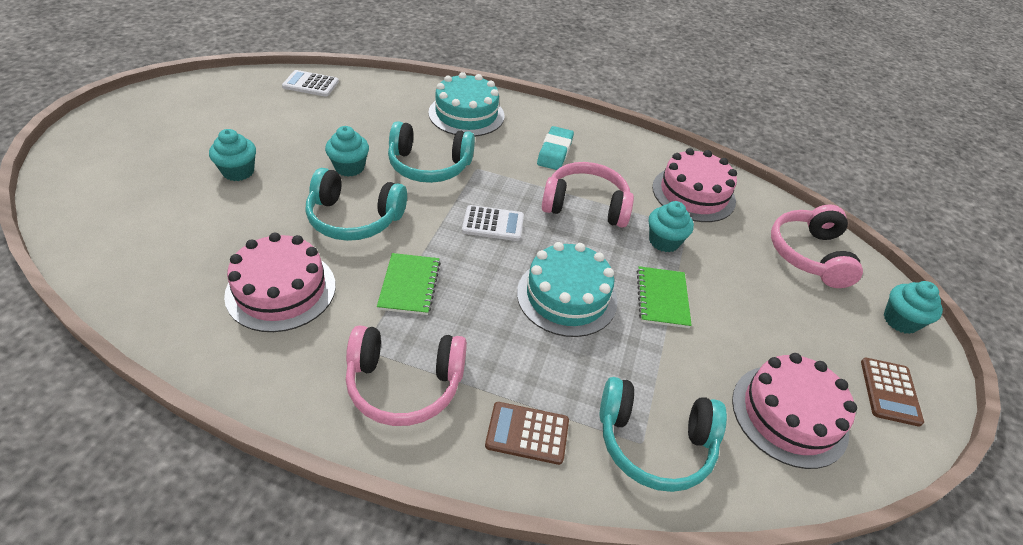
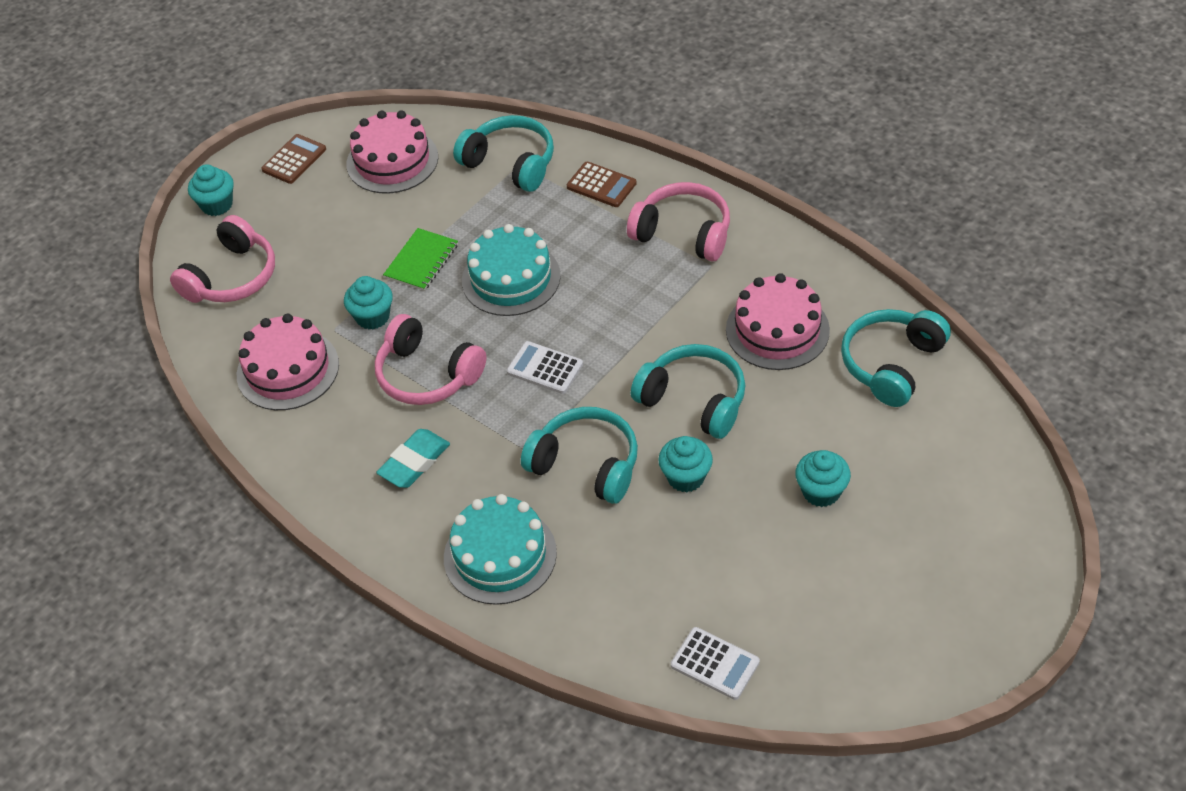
camera: 150 degrees left, 5 degrees up
(160, 275) = (891, 364): none -> turquoise headphones
(409, 285) = (655, 314): green notebook -> none

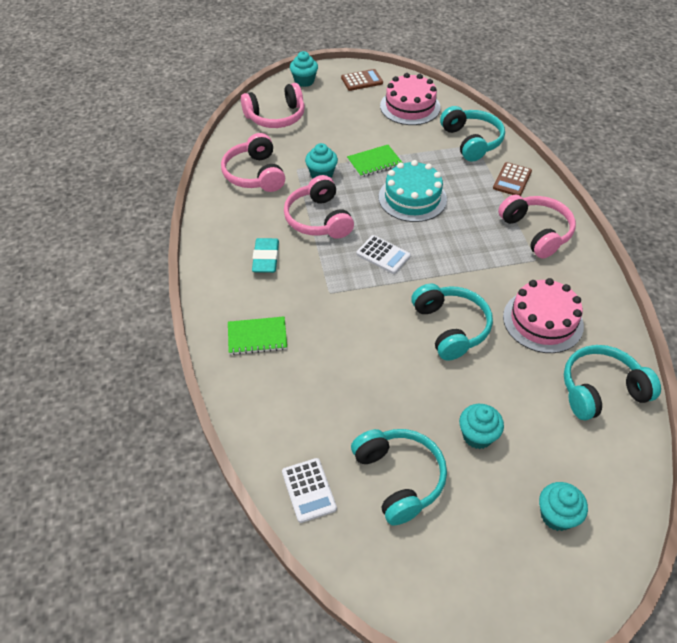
camera: 35 degrees right, 0 degrees up
(288, 369) = (255, 174): pink cake -> pink headphones
(414, 462) = (266, 258): turquoise eraser -> turquoise eraser turned 75 degrees counterclockwise
(500, 555) = (257, 337): turquoise cake -> green notebook
(545, 368) = (383, 255): white calculator -> white calculator turned 150 degrees clockwise
(586, 464) = (353, 321): turquoise headphones -> turquoise headphones (399, 478)
(601, 185) = (512, 180): brown calculator -> brown calculator turned 45 degrees clockwise
(686, 477) = (402, 367): turquoise cupcake -> turquoise cupcake (556, 515)

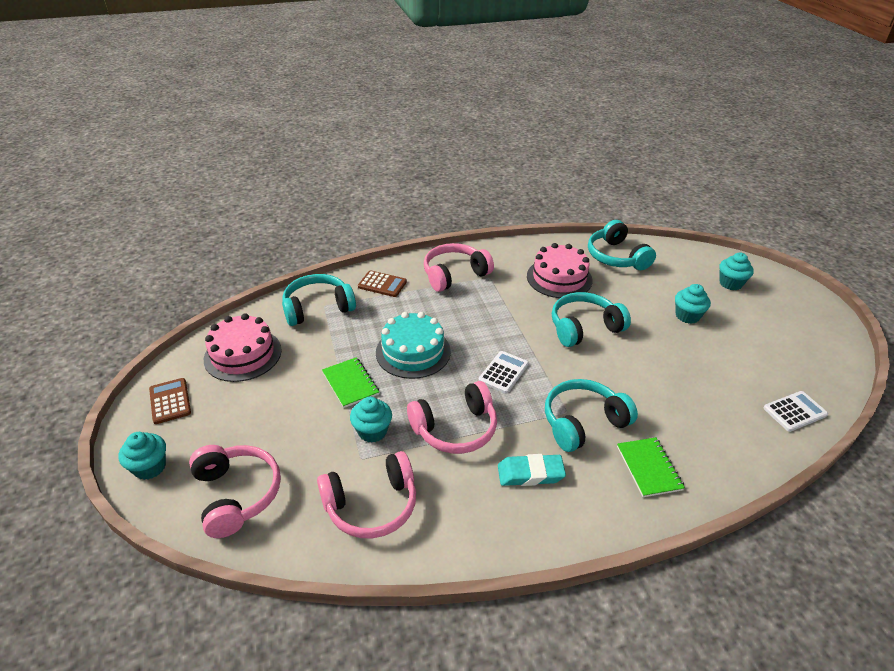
camera: 95 degrees left, 10 degrees down
(399, 478) = (749, 358): turquoise headphones -> turquoise headphones (583, 422)

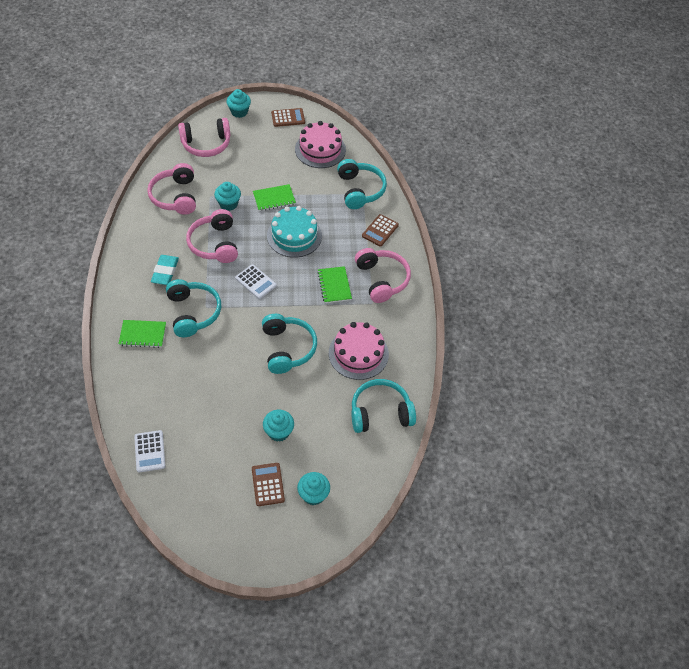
camera: 100 degrees right, 15 degrees up
(478, 307) = (334, 285): none -> green notebook
(747, 313) = (268, 484): none -> brown calculator

